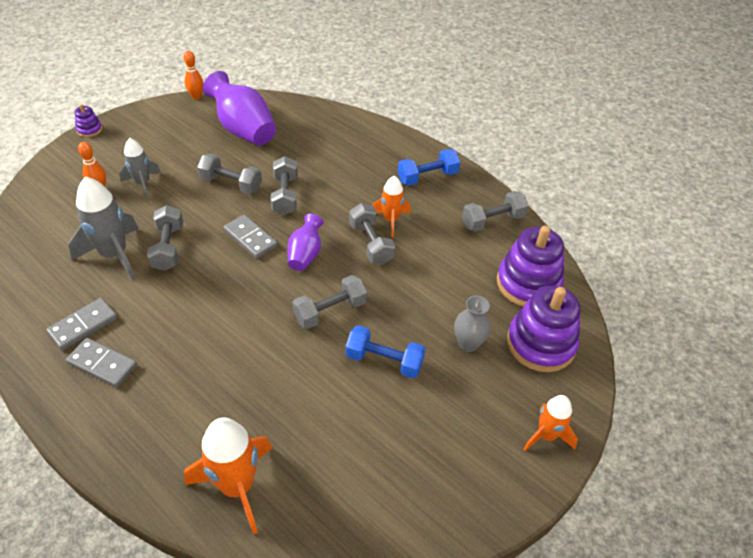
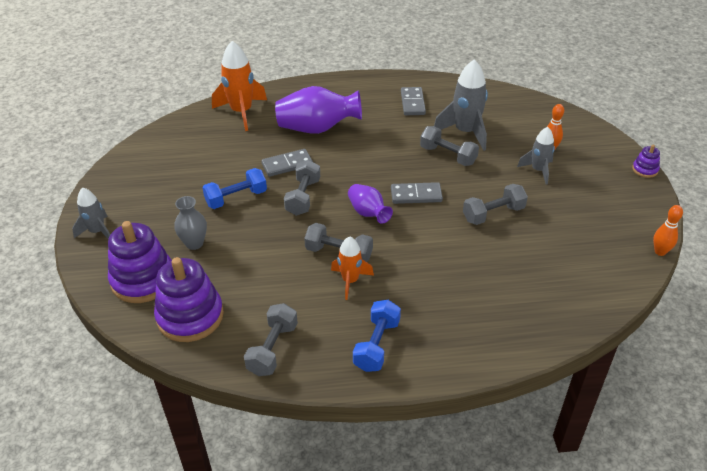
camera: 135 degrees right, 5 degrees down
(102, 364) = (374, 100): grey domino -> grey domino (287, 165)
(243, 129) = (572, 257): purple vase -> purple vase (317, 128)
(285, 195) = (447, 236): grey dumbbell -> none
(546, 435) = (97, 232): orange rocket -> grey rocket

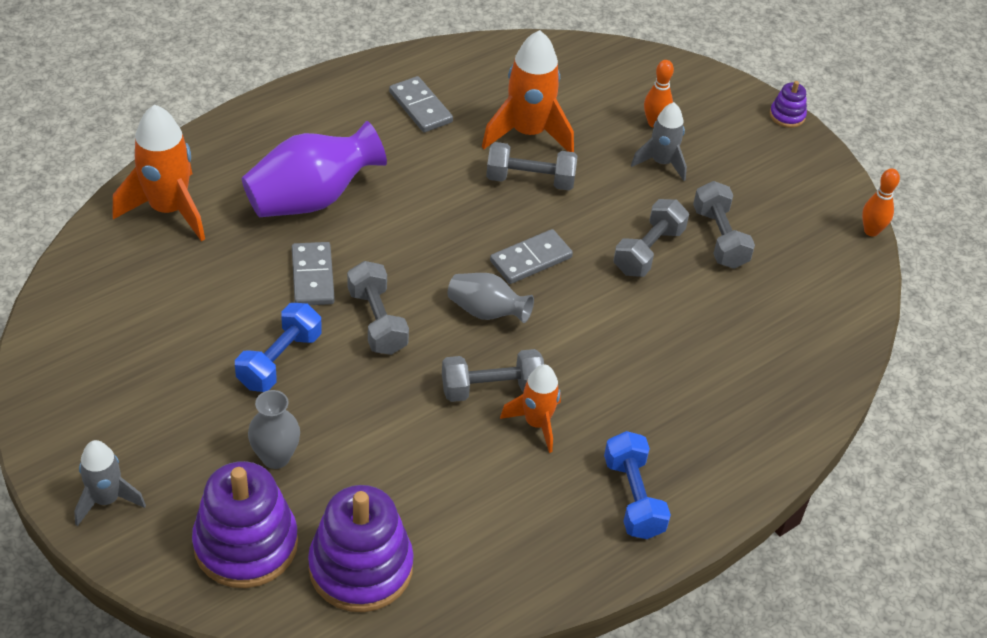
camera: 35 degrees left, 5 degrees up
(272, 349) = (508, 562): grey dumbbell -> grey dumbbell (719, 238)
(287, 165) = (313, 276): grey domino -> grey domino turned 45 degrees counterclockwise
(368, 213) = (486, 312): purple vase -> grey vase
(465, 132) = (528, 133): grey rocket -> orange rocket

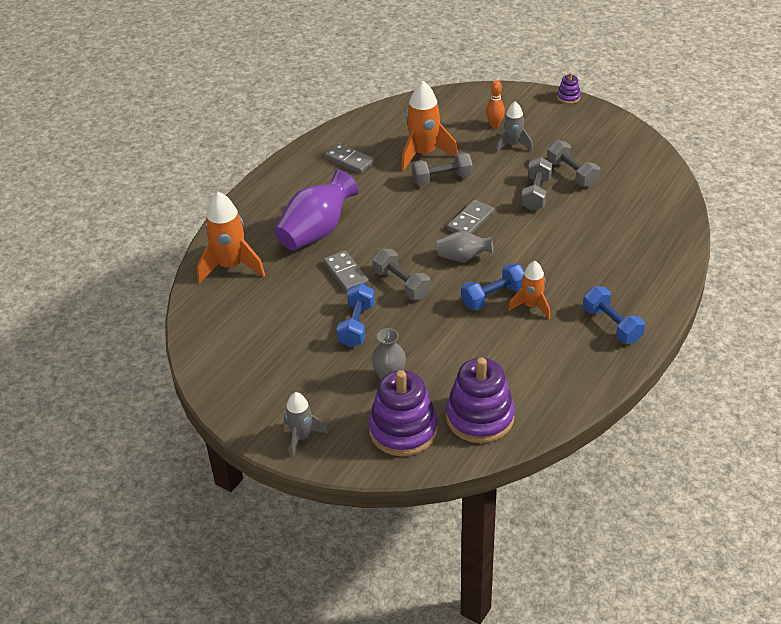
camera: 15 degrees left, 5 degrees down
(492, 389) = (493, 297): grey dumbbell -> blue dumbbell
(871, 231) = (654, 142): orange bowling pin -> none

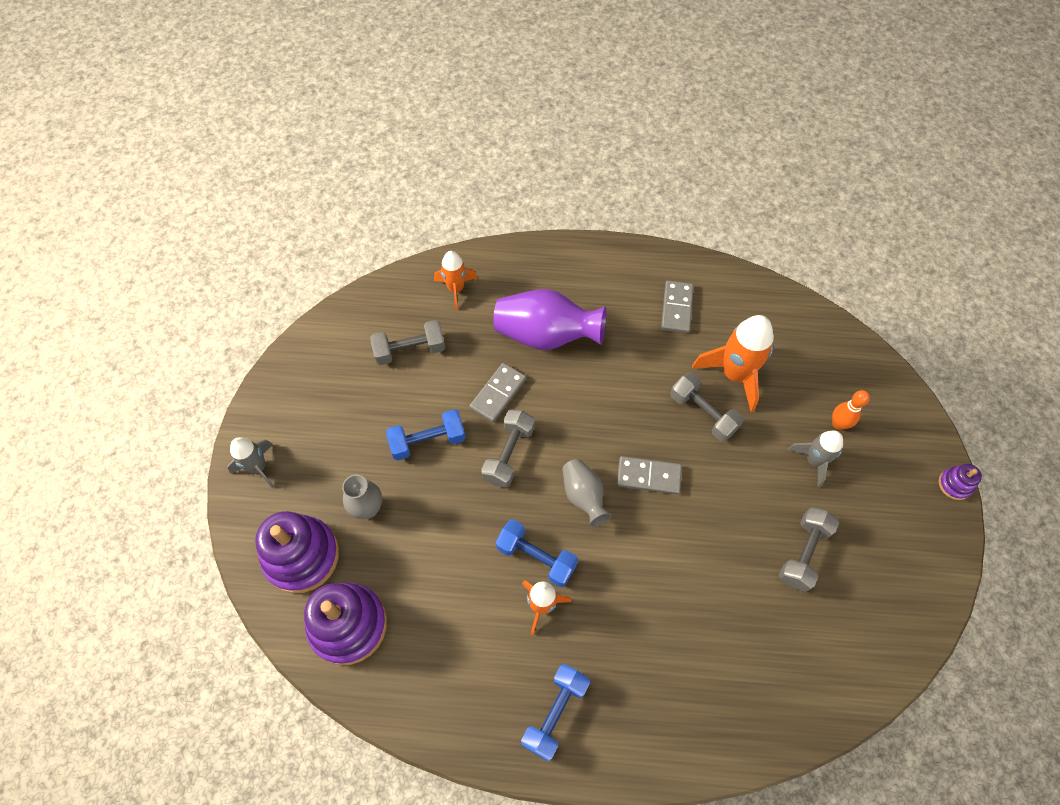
camera: 60 degrees right, 20 degrees up
(231, 266) = (456, 289): orange rocket -> orange rocket, size x0.61
(536, 194) = (739, 527): grey dumbbell -> grey dumbbell (410, 350)

